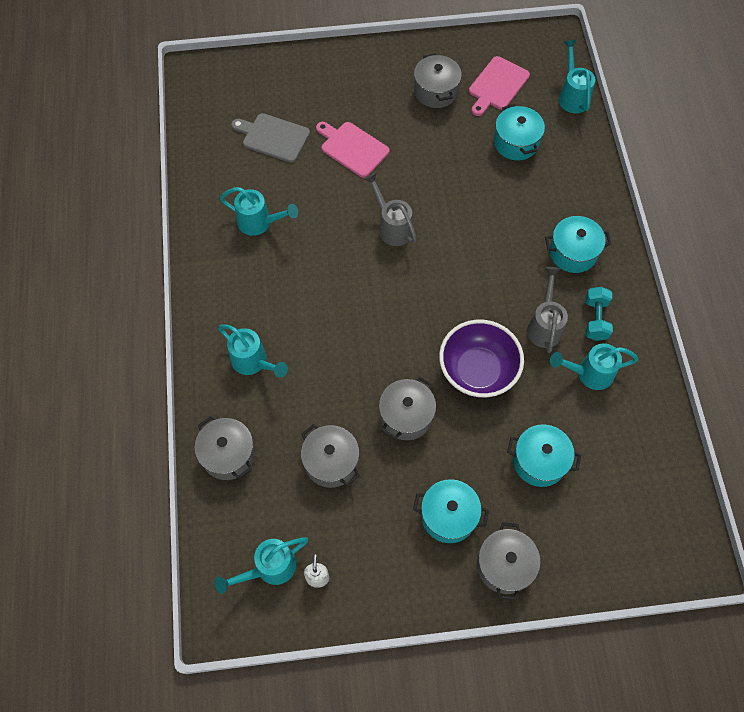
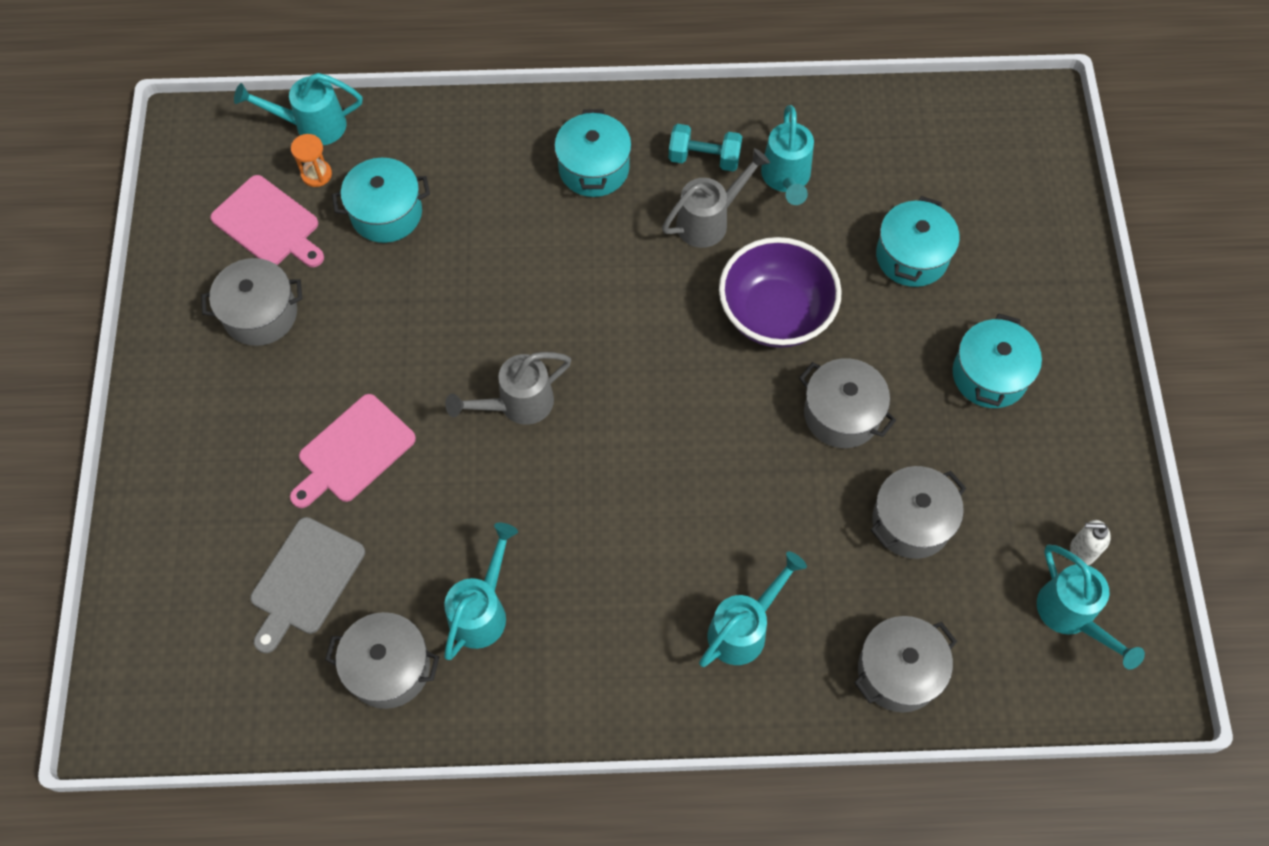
camera: 85 degrees left, 0 degrees up
(504, 565) = (1054, 316): grey pot -> grey pot (389, 668)
(537, 103) = (316, 174): none -> orange hourglass
(544, 325) = (709, 221): grey watering can -> grey watering can turned 135 degrees clockwise

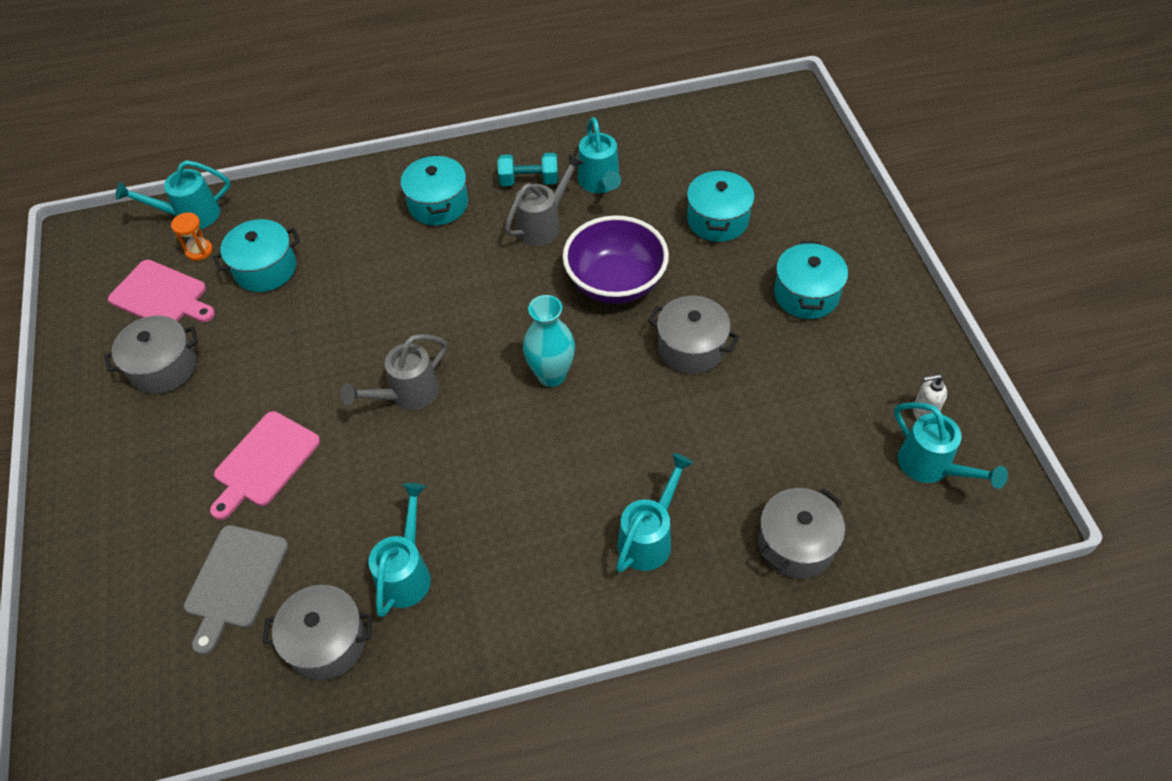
camera: 10 degrees left, 10 degrees down
(679, 414) = (551, 375): none -> turquoise vase
(911, 522) = (773, 420): grey pot -> none

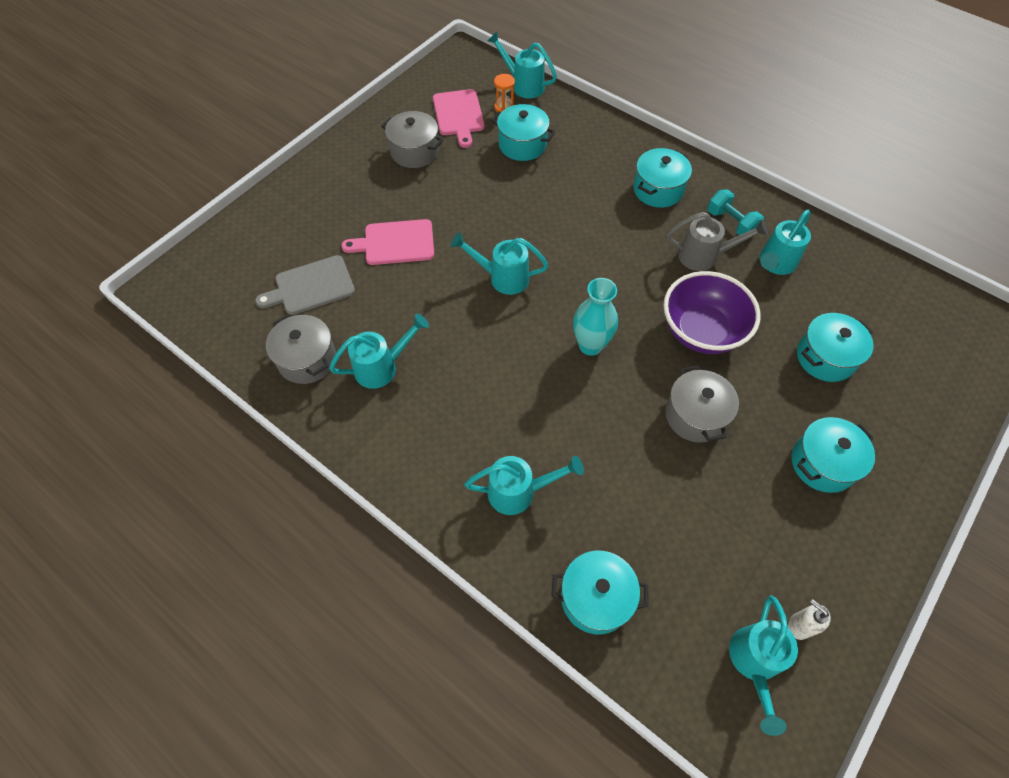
camera: 50 degrees right, 5 degrees up
(407, 394) = (503, 278): grey watering can -> turquoise watering can
(796, 544) = (595, 598): grey pot -> turquoise pot

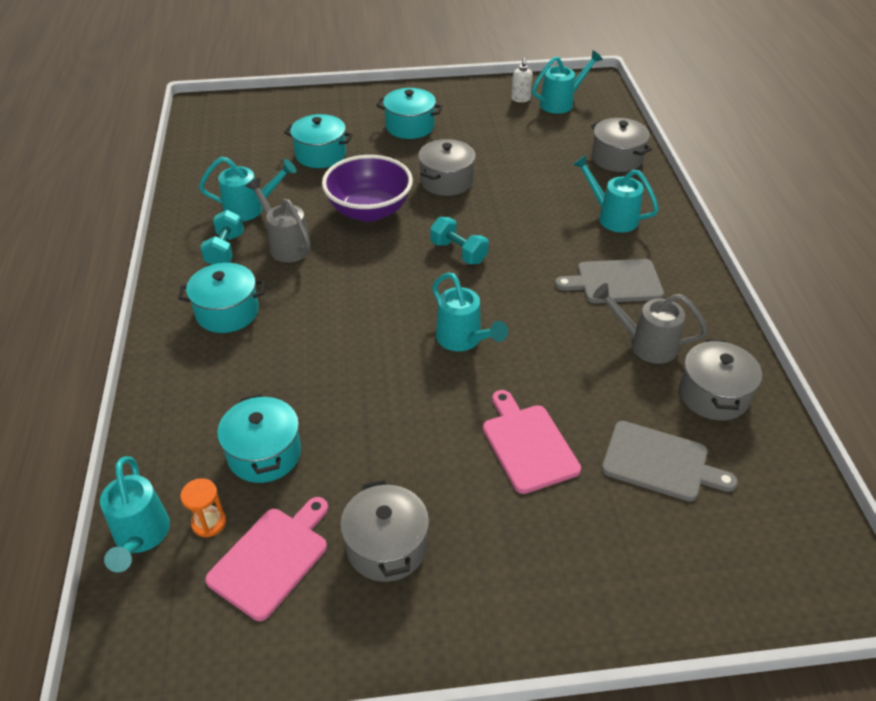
camera: 135 degrees left, 15 degrees down
(382, 367) = (645, 344): turquoise watering can -> grey watering can
(395, 243) = (528, 445): pink cutting board -> pink cutting board turned 150 degrees counterclockwise
(451, 411) = (615, 282): none -> grey cutting board
(590, 345) = (458, 252): turquoise vase -> turquoise dumbbell
(595, 598) = (617, 158): turquoise pot -> grey pot

